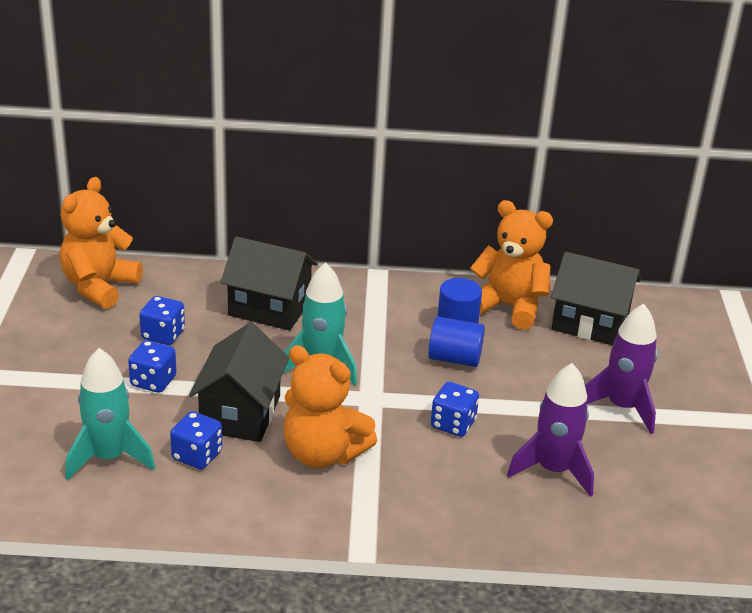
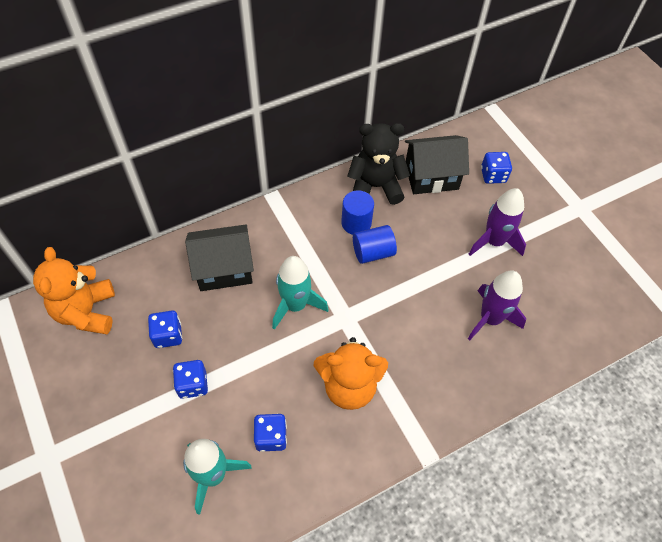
camera: 30 degrees left, 25 degrees up
(240, 413) = (272, 380): black house -> none
(453, 424) = (409, 312): blue dice -> blue dice (493, 175)
(509, 307) = (375, 187): orange teddy bear -> black teddy bear

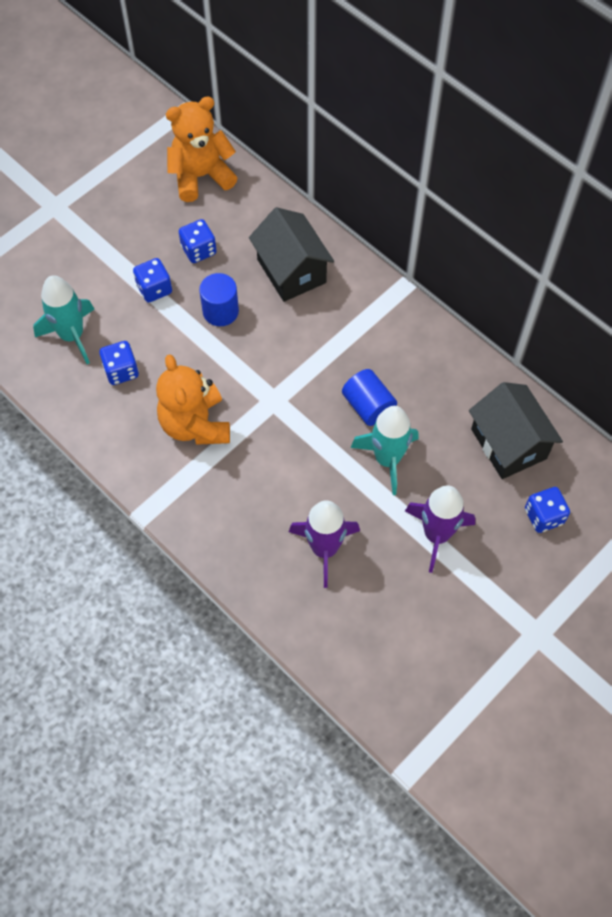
camera: 75 degrees right, 5 degrees up
(295, 305) = (271, 349): turquoise rocket -> turquoise rocket (387, 459)
(356, 223) = (402, 379): blue cylinder -> blue cylinder (220, 311)
(375, 187) = (464, 385): black teddy bear -> none

